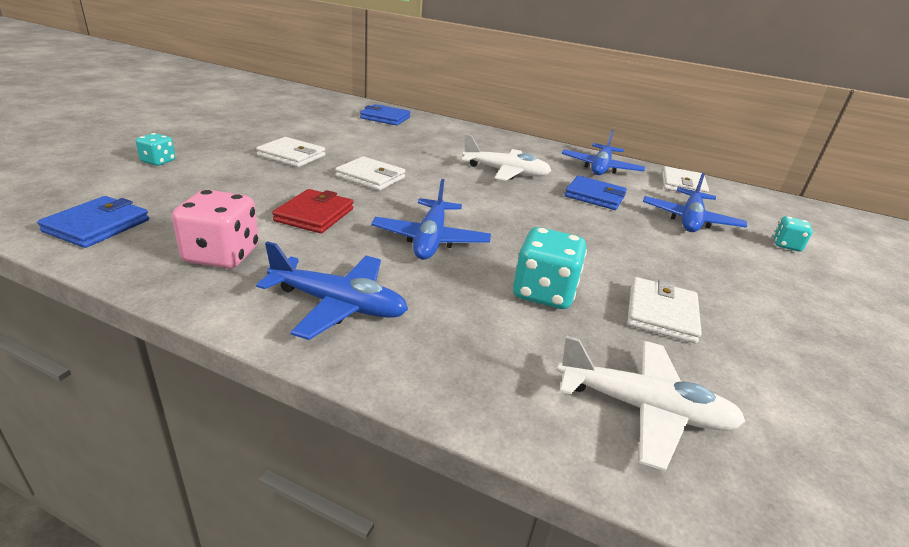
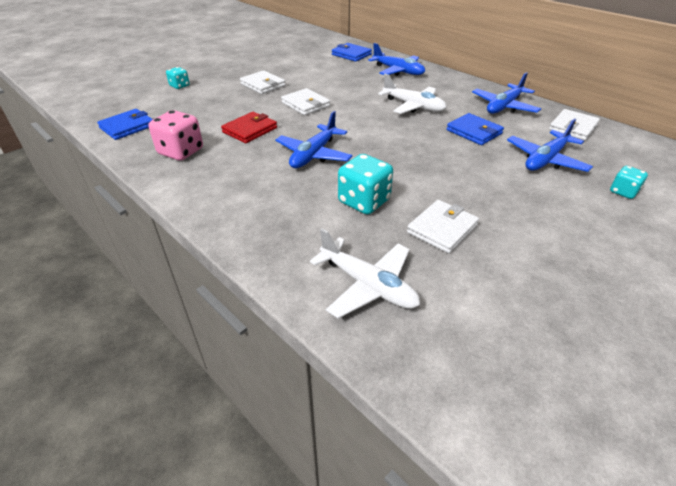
camera: 25 degrees right, 10 degrees up
(338, 305) = (226, 190): blue plane -> blue plane (398, 71)

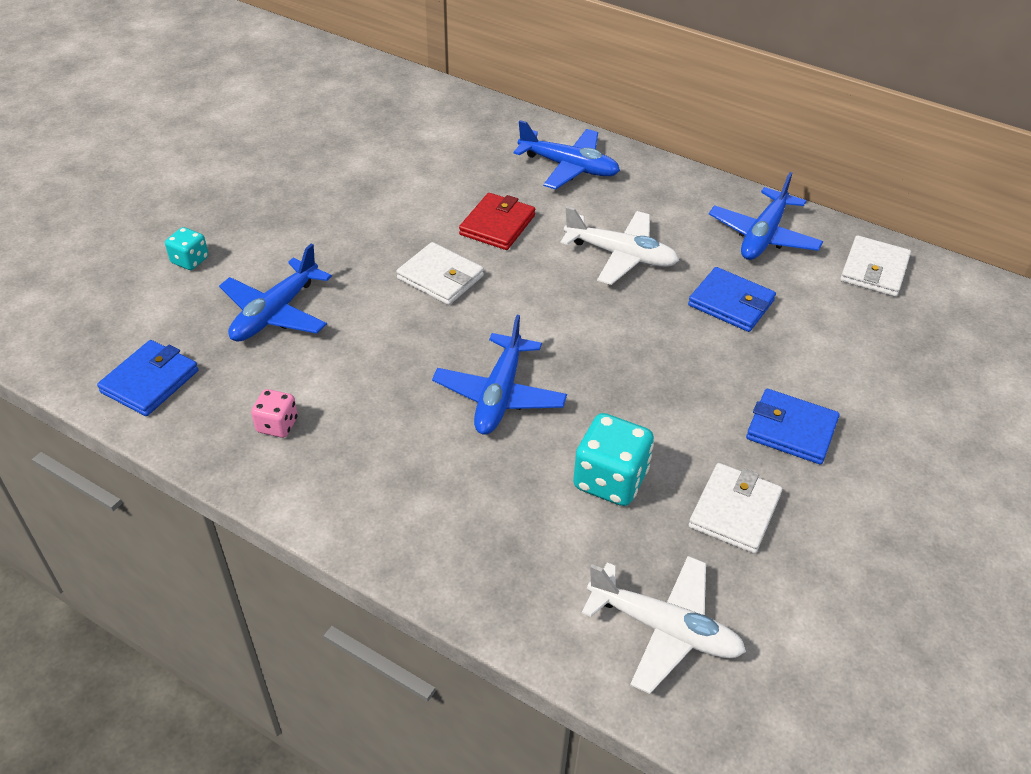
camera: 15 degrees left, 5 degrees up
(181, 152) = (277, 425): pink dice -> pink dice, size x0.57
(250, 130) = (371, 355): red wallet -> red wallet (497, 225)
(263, 85) = (344, 236): white wallet -> none
(351, 54) = (471, 130): blue wallet -> blue wallet (791, 430)
(545, 160) = (847, 348): blue plane -> blue plane (275, 313)
(623, 192) = (960, 396): turquoise dice -> none

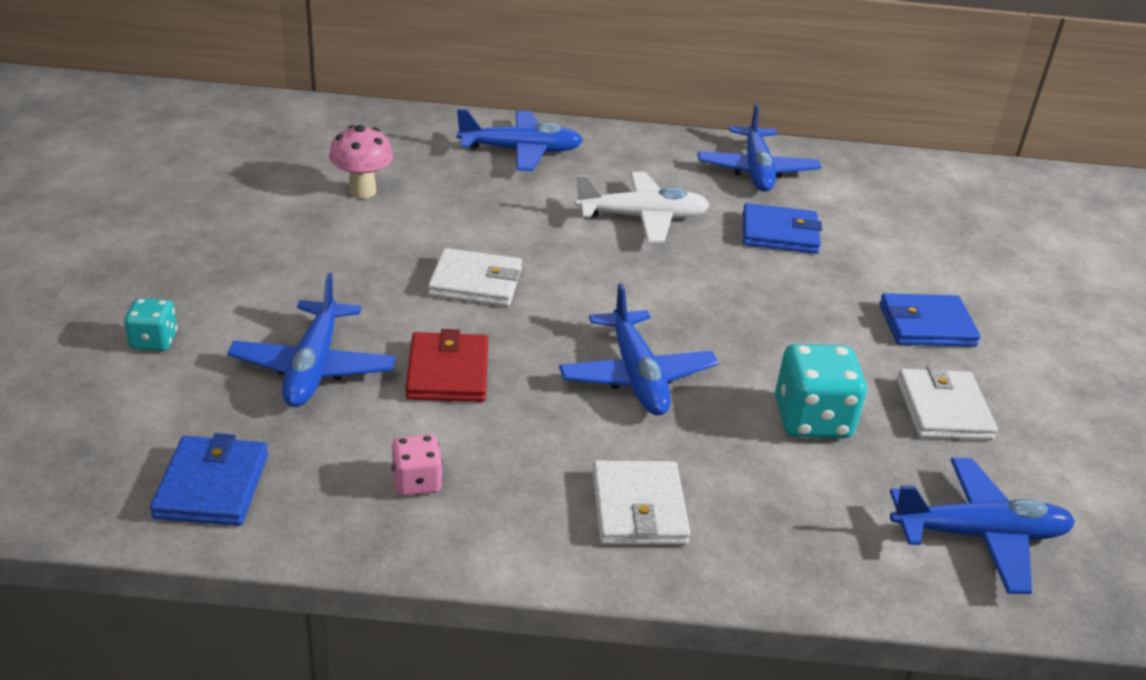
camera: 30 degrees left, 10 degrees down
(417, 174) = (362, 191): none -> pink mushroom
(497, 225) = (494, 219): red wallet -> red wallet (448, 372)
(664, 629) = (979, 535): white plane -> blue plane
(874, 270) = (873, 176): white wallet -> white wallet (638, 508)

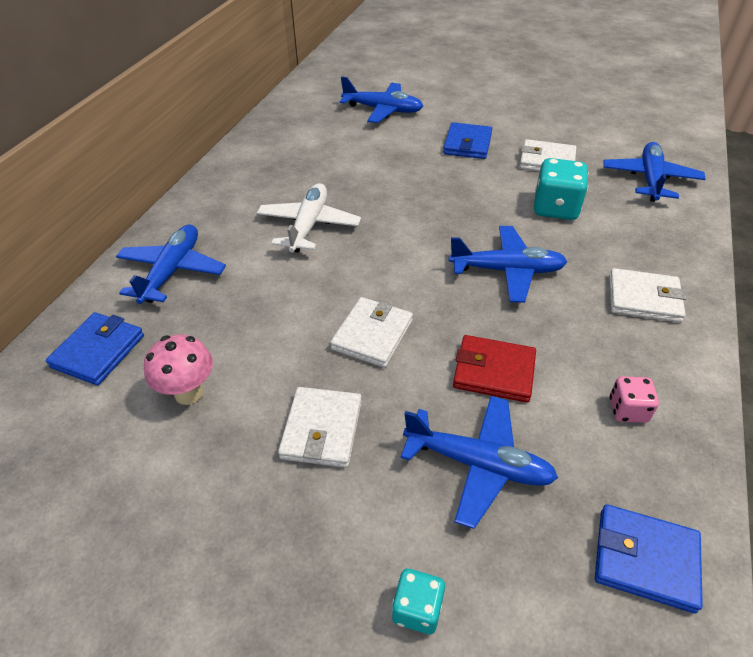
camera: 70 degrees left, 10 degrees up
(336, 268) = (322, 429): none -> white wallet
(756, 170) = (267, 160): blue plane -> blue plane (383, 110)
(779, 233) = (352, 170): blue wallet -> blue wallet (98, 351)

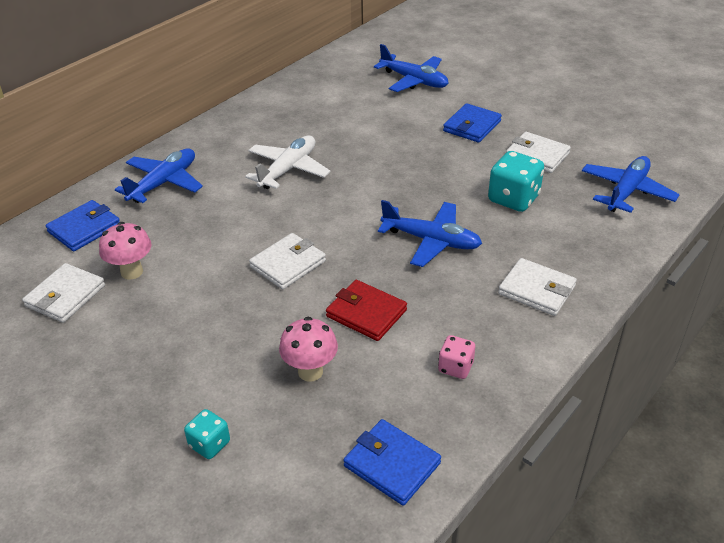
camera: 20 degrees right, 5 degrees down
(322, 429) = (211, 319): white wallet -> white wallet (65, 296)
(478, 464) = (310, 371): blue plane -> pink mushroom

